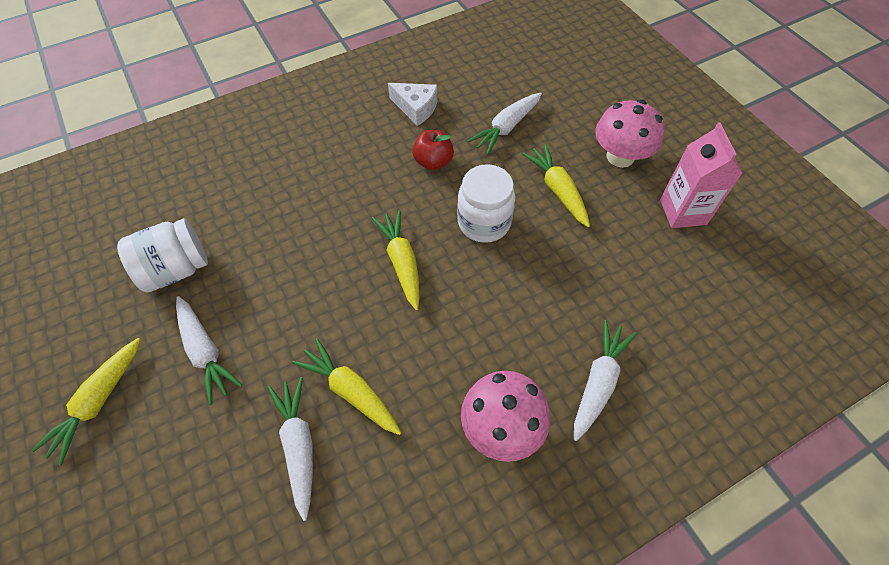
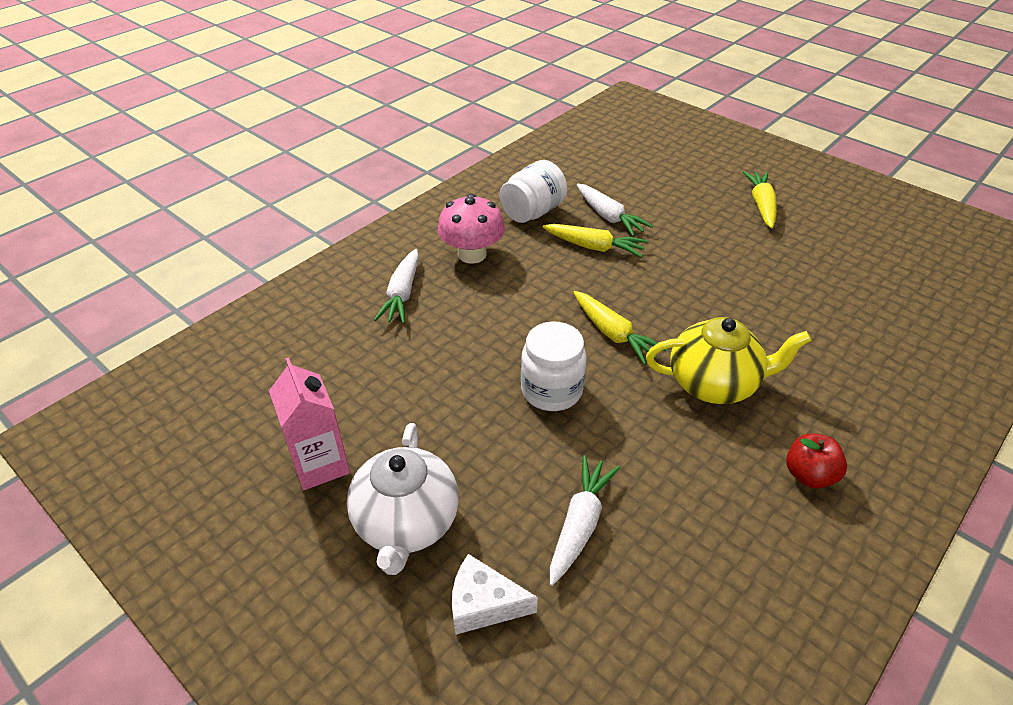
camera: 160 degrees right, 15 degrees down
(176, 269) = (805, 280): white jar -> white jar (533, 212)
(206, 352) = (719, 241): white carrot -> none
(351, 192) = (714, 383): none -> yellow teapot
(416, 108) = (723, 519): white cheese -> white cheese (484, 604)
(433, 162) = (647, 444): red apple -> red apple (809, 475)
(557, 190) = (481, 450): yellow carrot -> none
(620, 156) = (406, 523): pink mushroom -> white teapot

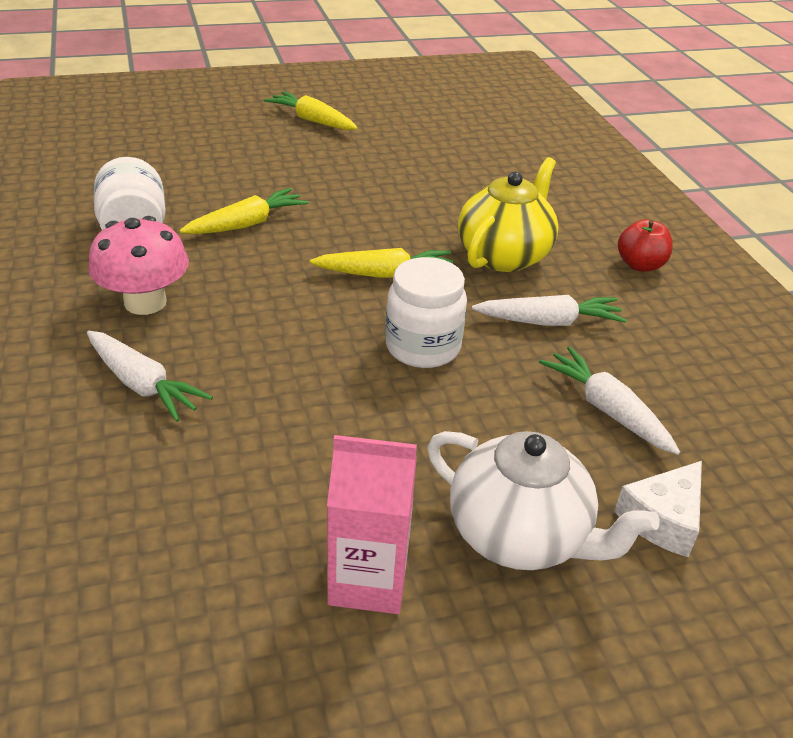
camera: 60 degrees left, 5 degrees down
(609, 217) = (213, 194): white carrot -> white carrot (549, 322)

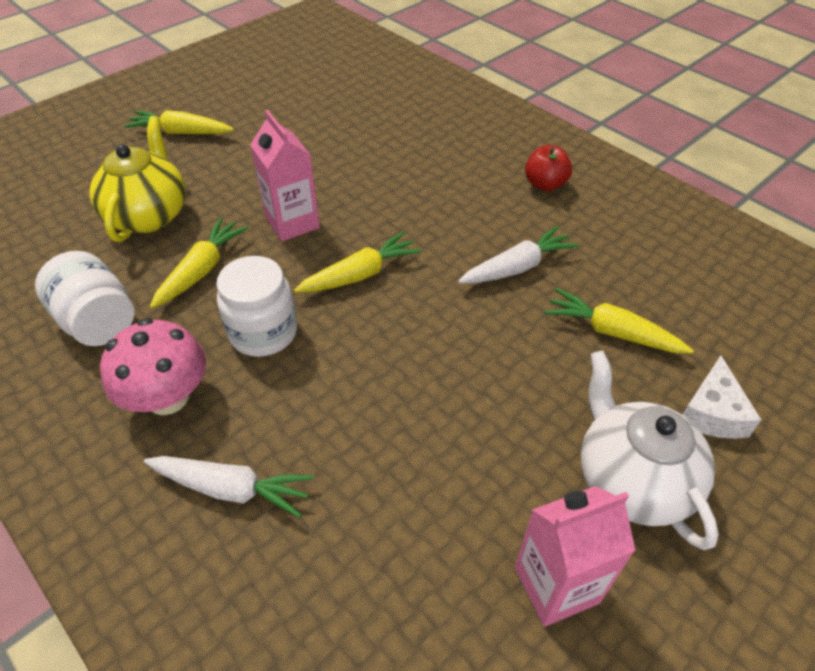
camera: 25 degrees left, 10 degrees up
(355, 216) = (292, 223): none -> pink carton
(422, 347) = (440, 335): white jar -> white jar (263, 332)
(504, 255) = (440, 215): yellow teapot -> yellow teapot (148, 215)
(520, 535) = (631, 480): white teapot -> white teapot turned 120 degrees counterclockwise
(606, 409) = (611, 332): white carrot -> yellow carrot

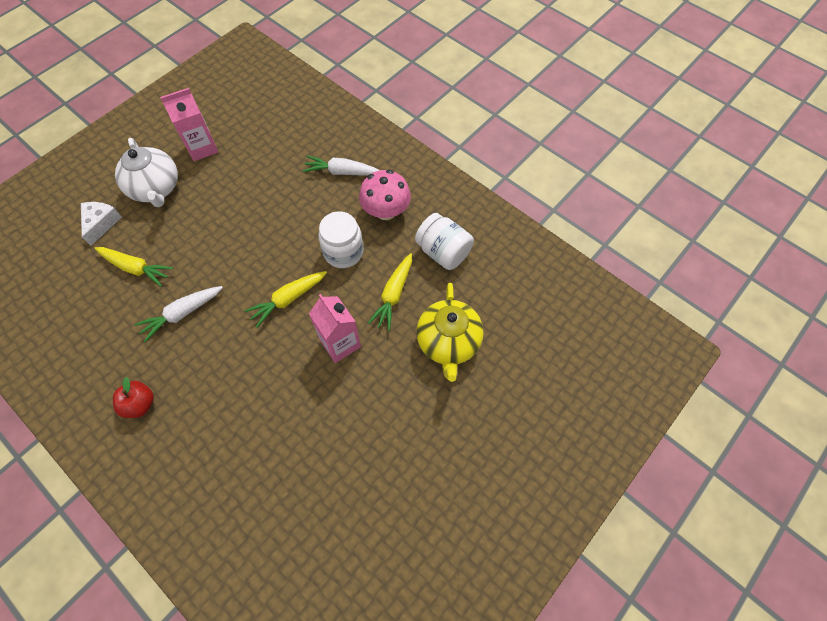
camera: 175 degrees right, 15 degrees up
(181, 132) = (461, 451): yellow carrot -> none

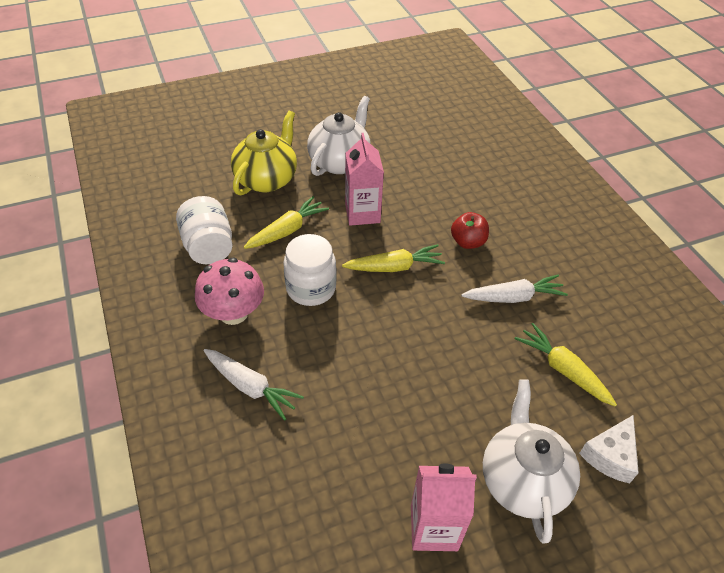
camera: 155 degrees left, 15 degrees down
(140, 404) = (568, 237): red apple -> red apple (468, 242)
(395, 400) = (340, 162): none -> white teapot

